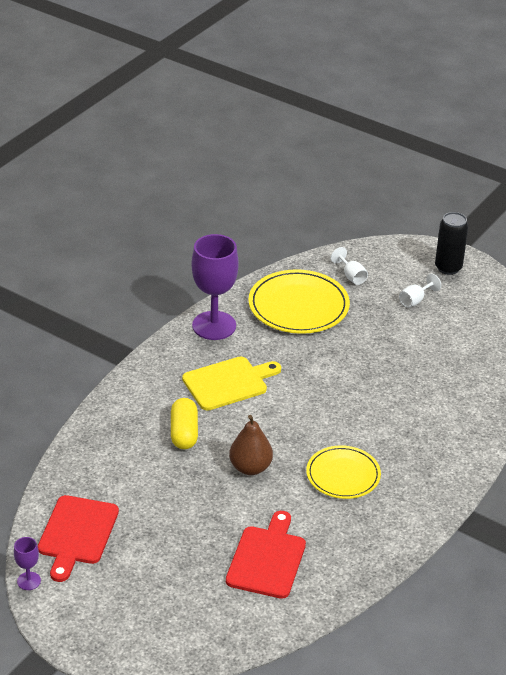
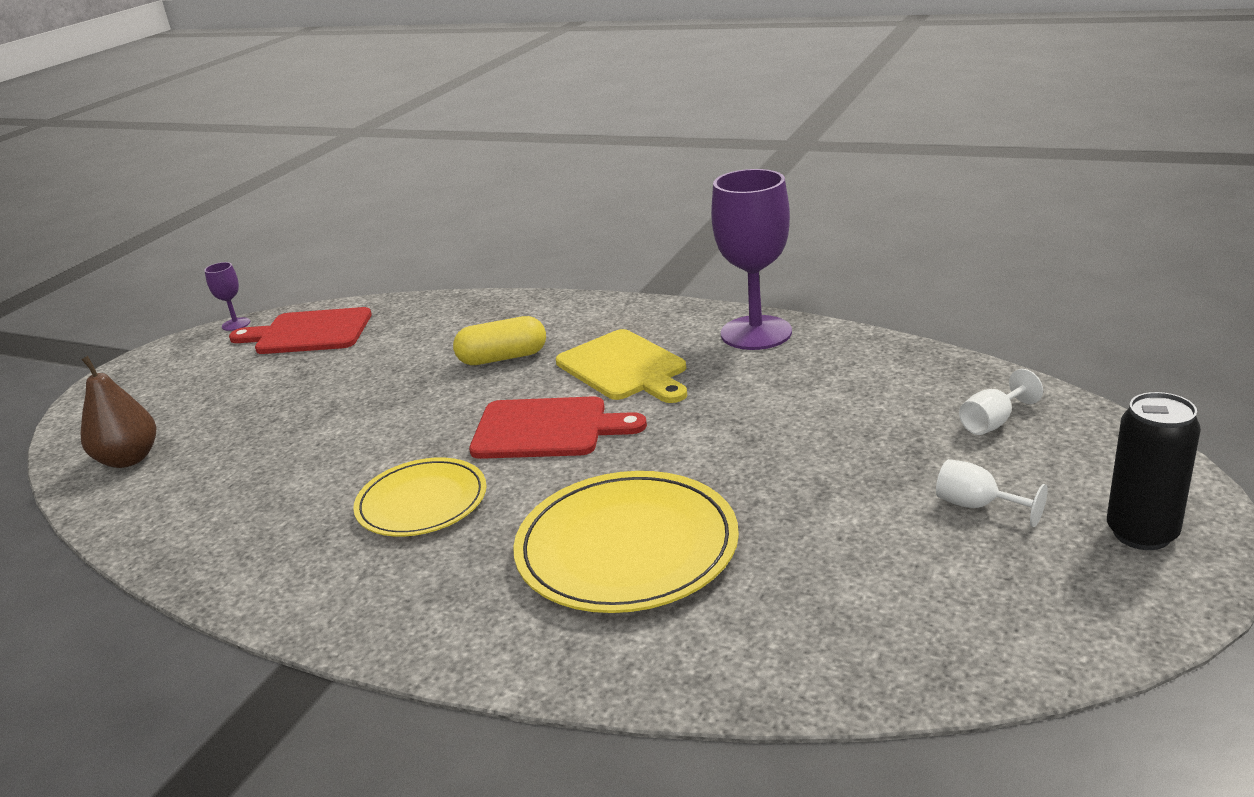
camera: 85 degrees right, 10 degrees down
(250, 468) = (434, 418): brown pear -> brown pear (129, 459)
(267, 559) = (236, 466): red cutting board -> red cutting board (547, 429)
(298, 306) = (858, 388): yellow plate -> yellow plate (627, 547)

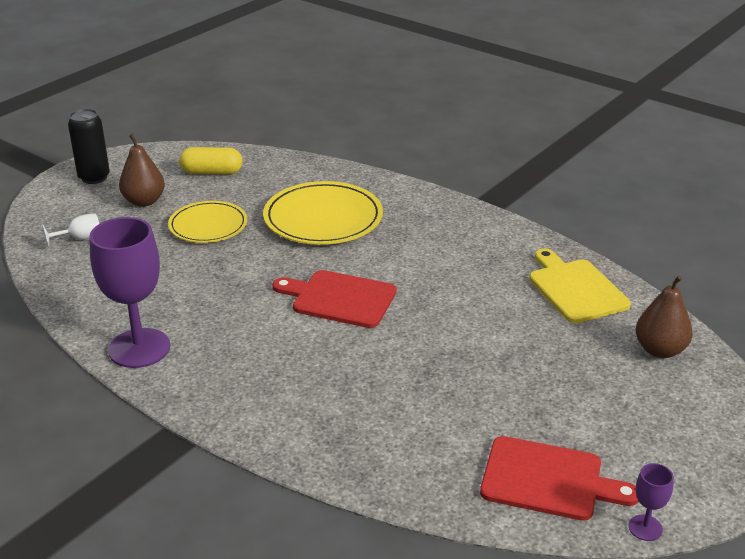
camera: 170 degrees left, 5 degrees up
(422, 502) = (431, 266): yellow plate -> yellow plate (208, 225)
(503, 358) = (353, 379): yellow capsule -> yellow capsule (212, 172)
(624, 368) = (260, 340): yellow cutting board -> yellow cutting board (575, 288)
(977, 506) = (144, 201): white goblet -> brown pear

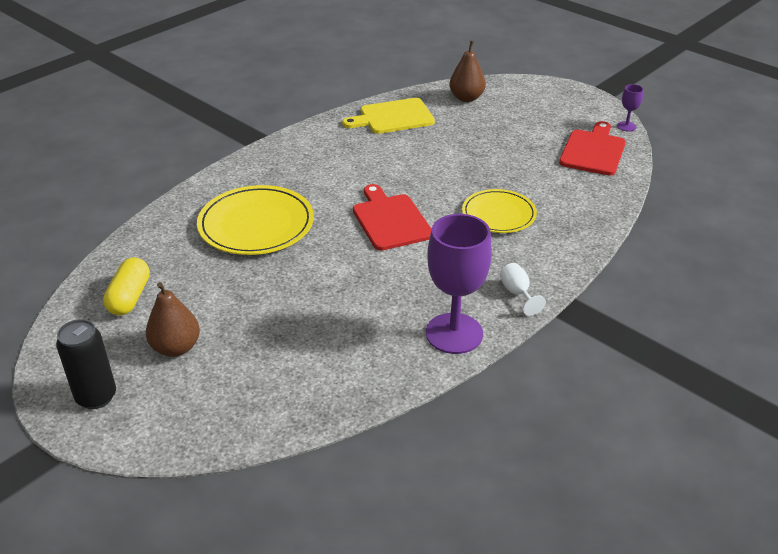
camera: 85 degrees left, 5 degrees up
(80, 238) = (244, 395): white goblet -> white goblet (517, 293)
(208, 225) = (246, 297): yellow plate -> yellow plate (498, 214)
(339, 298) = (390, 220): red cutting board -> red cutting board turned 135 degrees clockwise

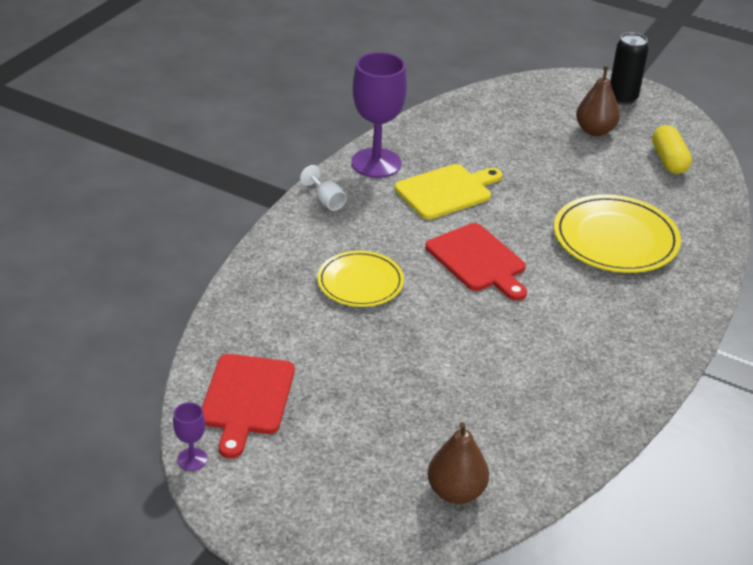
camera: 165 degrees right, 0 degrees up
(393, 117) = (552, 427): yellow cutting board -> yellow cutting board (447, 191)

